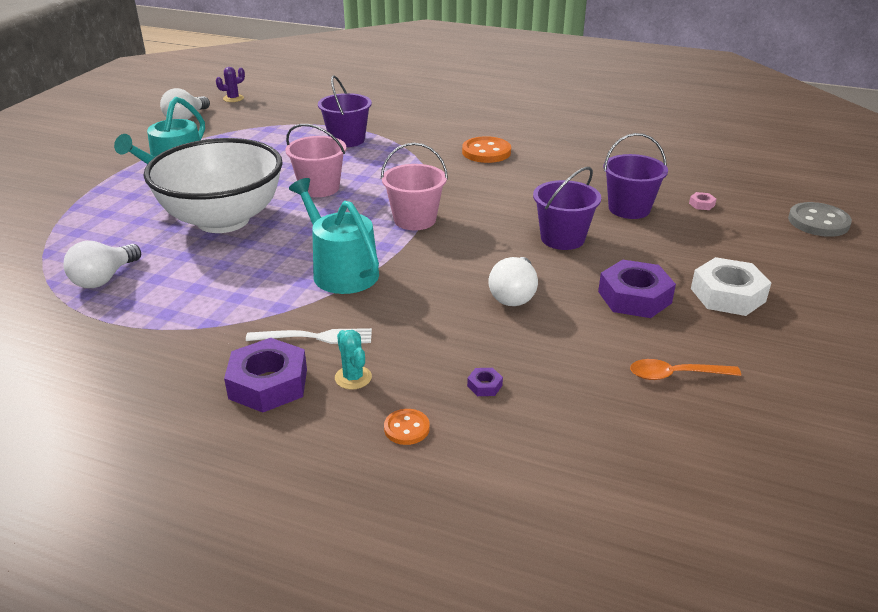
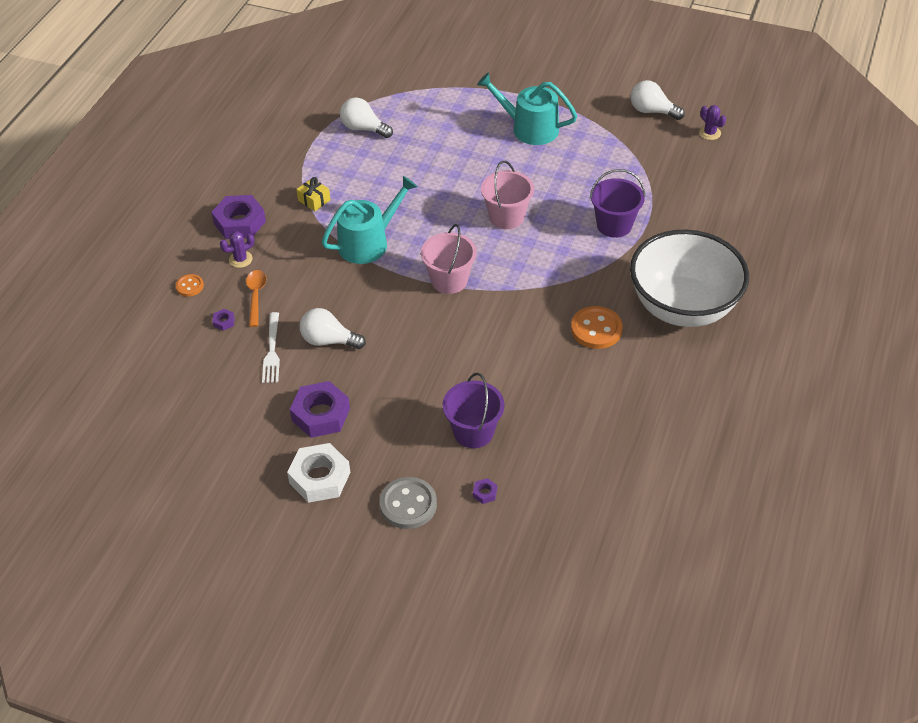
camera: 90 degrees right, 15 degrees up
(223, 220) = (447, 169): white bowl -> white bowl (682, 307)
(242, 315) = (314, 200): none -> yellow gift
(315, 337) = (285, 238): white fork -> white fork (272, 351)
(353, 377) = (240, 259): turquoise cactus -> purple cactus
(562, 238) = (416, 377): purple bucket -> none
(675, 375) = (221, 424): orange spoon -> orange spoon (256, 296)
(701, 204) = (484, 493): pink nut -> purple nut
(818, 222) = (448, 586): grey button -> grey button (408, 504)

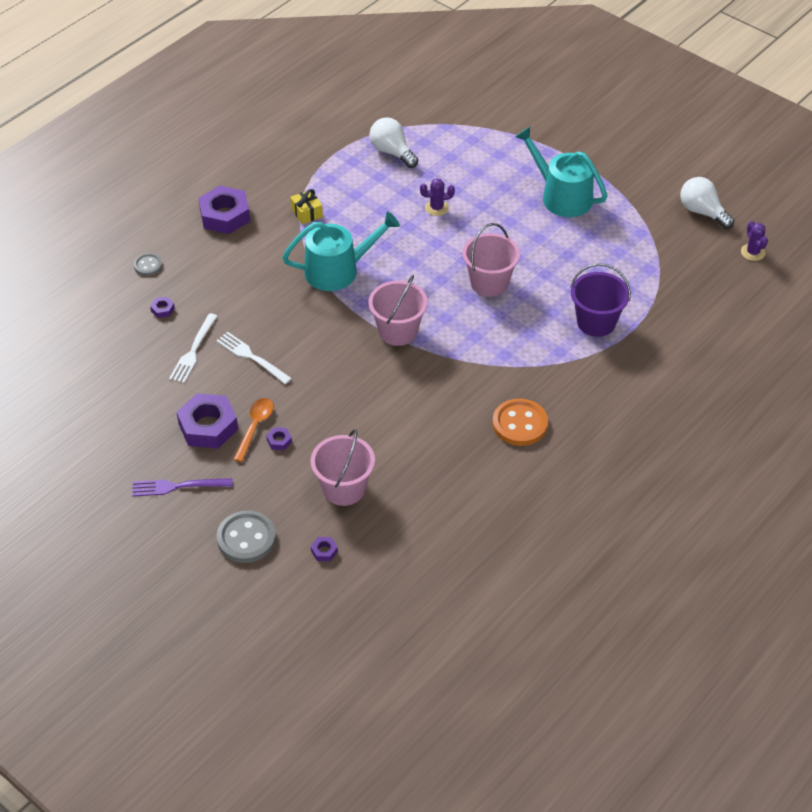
camera: 20 degrees right, 0 degrees up
(190, 286) = (148, 265): orange button -> grey button
(240, 259) = (208, 252): purple cactus -> purple cactus (436, 208)
(256, 296) = (204, 293): orange spoon -> orange spoon (255, 427)
(320, 478) = (177, 487): white nut -> purple fork
(328, 340) = (251, 357): white light bulb -> white fork
(393, 407) = (279, 441): none -> purple nut
(473, 432) = (344, 488): purple bucket -> pink bucket
(682, 307) = (621, 428): white bowl -> none

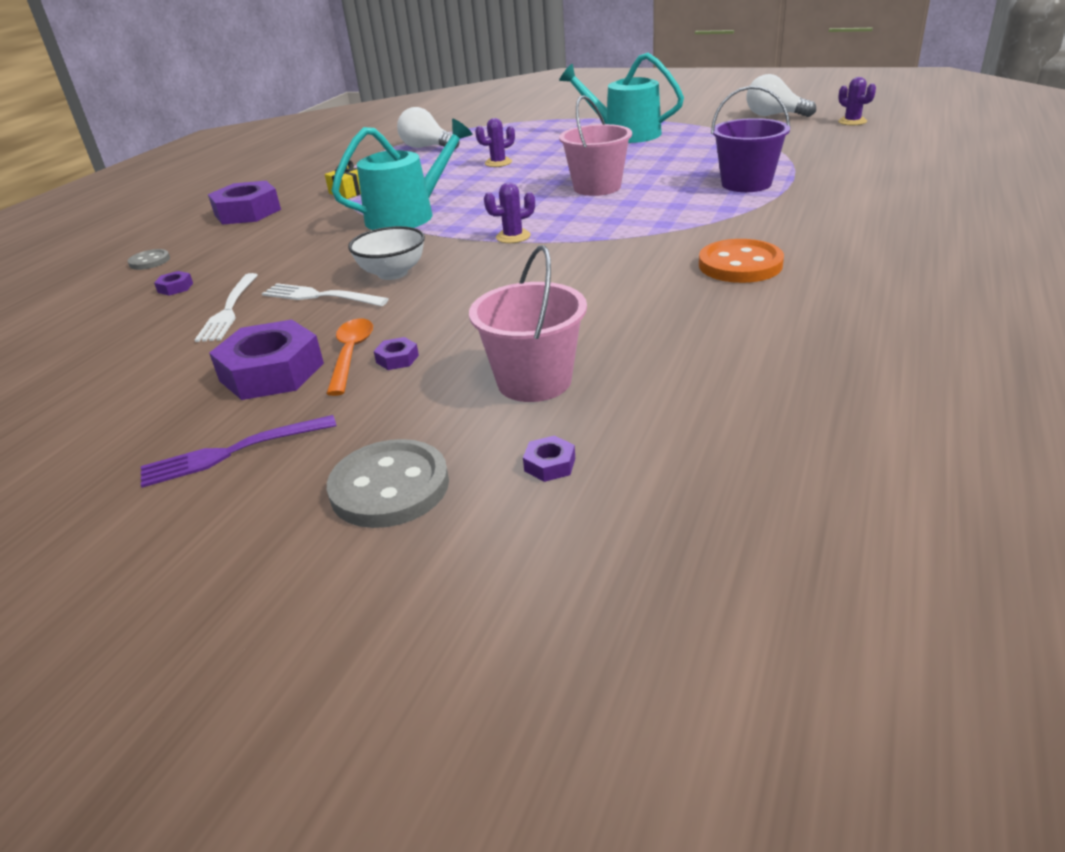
camera: 15 degrees left, 15 degrees down
(304, 347) = (392, 273): none -> white bowl
(398, 331) = (513, 237): pink bucket -> purple cactus

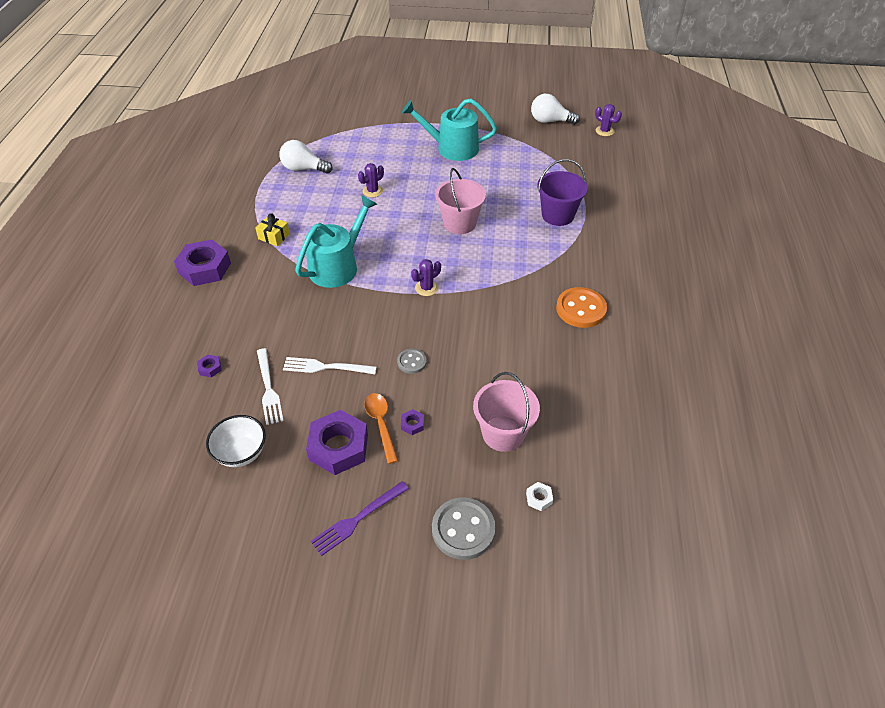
camera: 20 degrees left, 15 degrees up
(149, 261) = (165, 338): grey button -> grey button (411, 362)
(392, 273) = (363, 337): white bowl -> white bowl (241, 453)
(549, 464) = (539, 498): purple nut -> white nut

